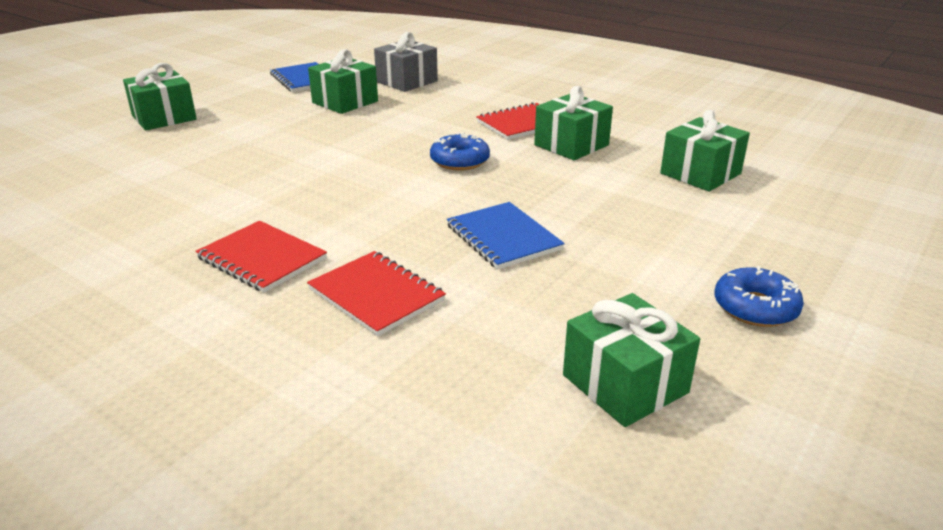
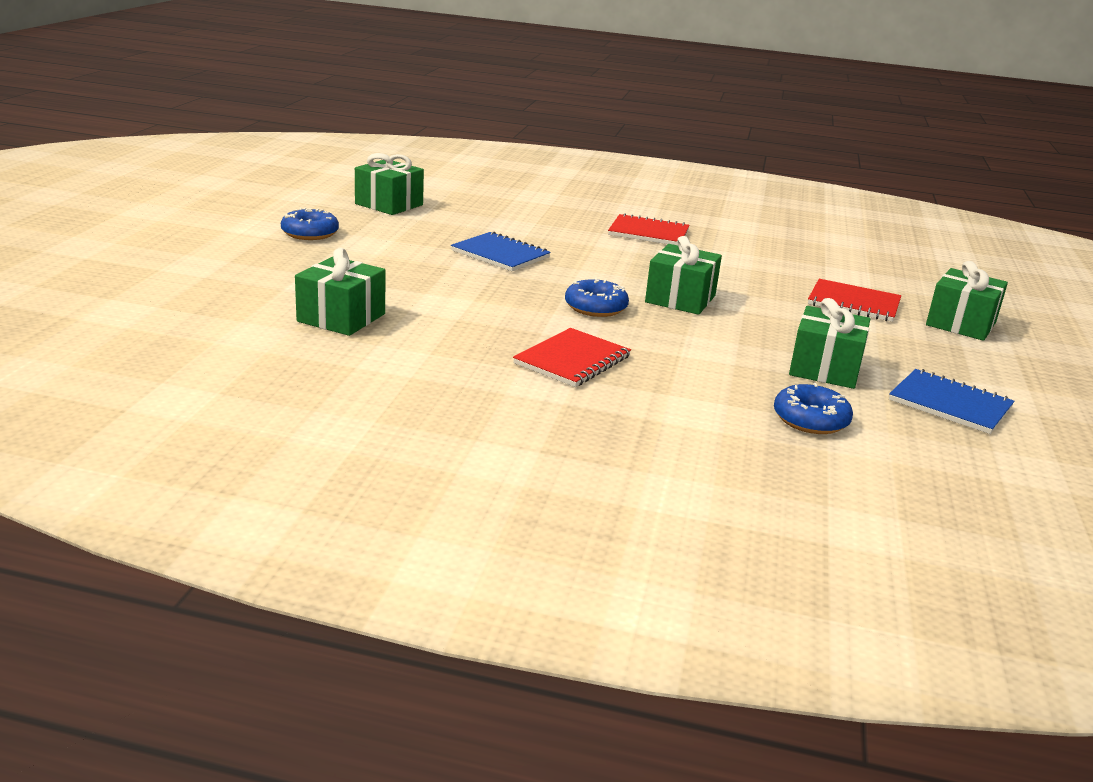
camera: 155 degrees right, 5 degrees down
(376, 295) = (553, 223): red notebook -> red notebook (853, 303)
(407, 81) = (810, 420): grey gift -> blue donut
(571, 145) = (494, 337): green gift -> green gift (680, 299)

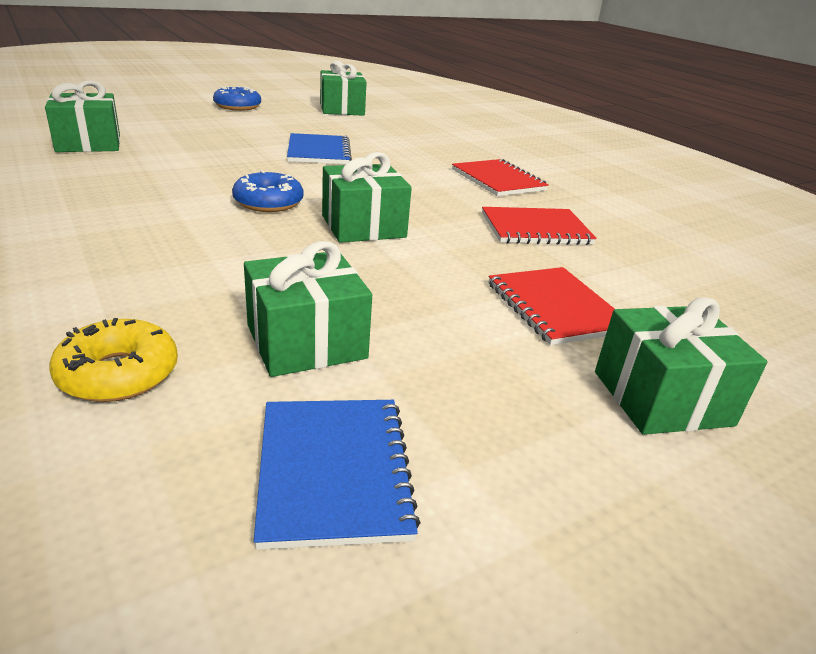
camera: 45 degrees right, 5 degrees up
(572, 360) = (119, 222): red notebook -> red notebook (535, 229)
(810, 420) = (118, 374): blue donut -> yellow donut

